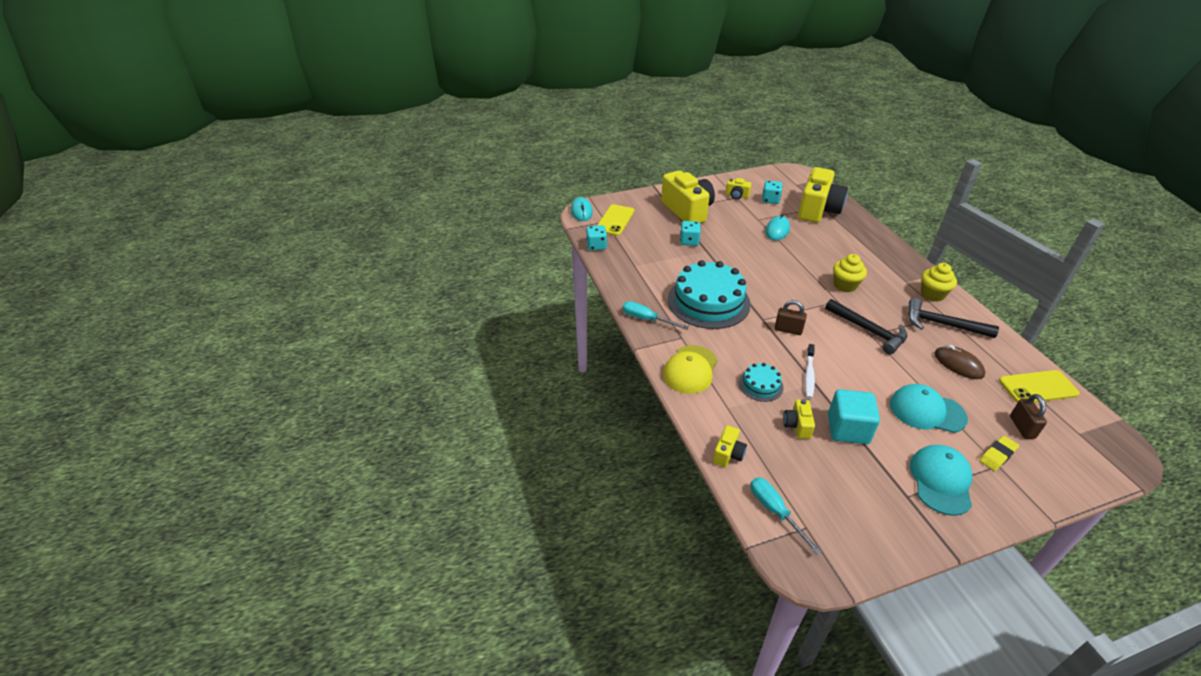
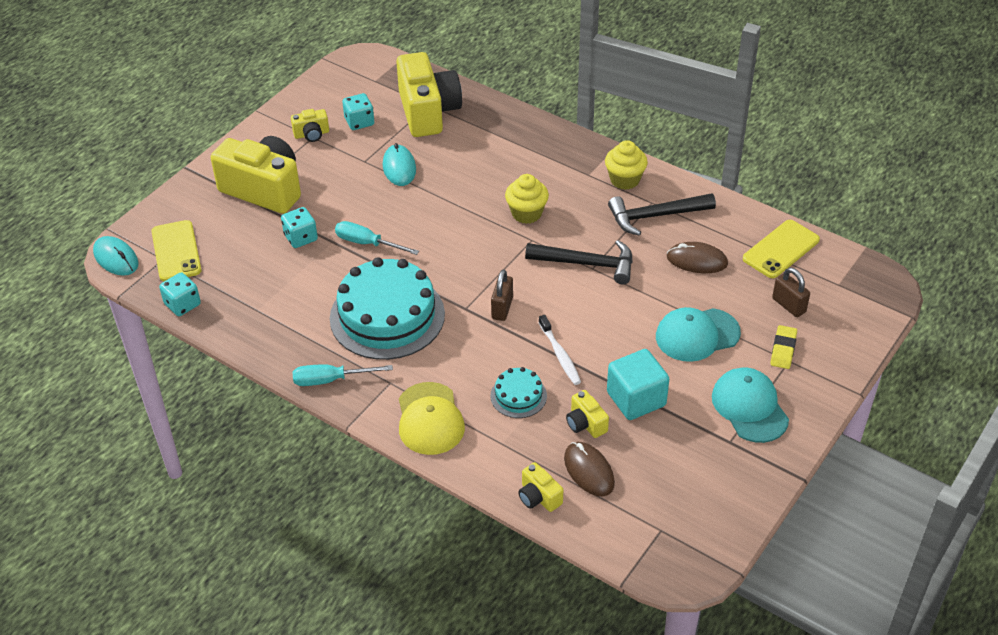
camera: 35 degrees left, 5 degrees up
(728, 454) = (539, 497): yellow camera -> yellow camera turned 150 degrees clockwise
(775, 511) = (623, 531): turquoise screwdriver -> turquoise screwdriver (367, 243)
(777, 457) = (589, 471): none -> brown mouse
(788, 330) = (502, 308): brown padlock -> brown padlock turned 60 degrees counterclockwise

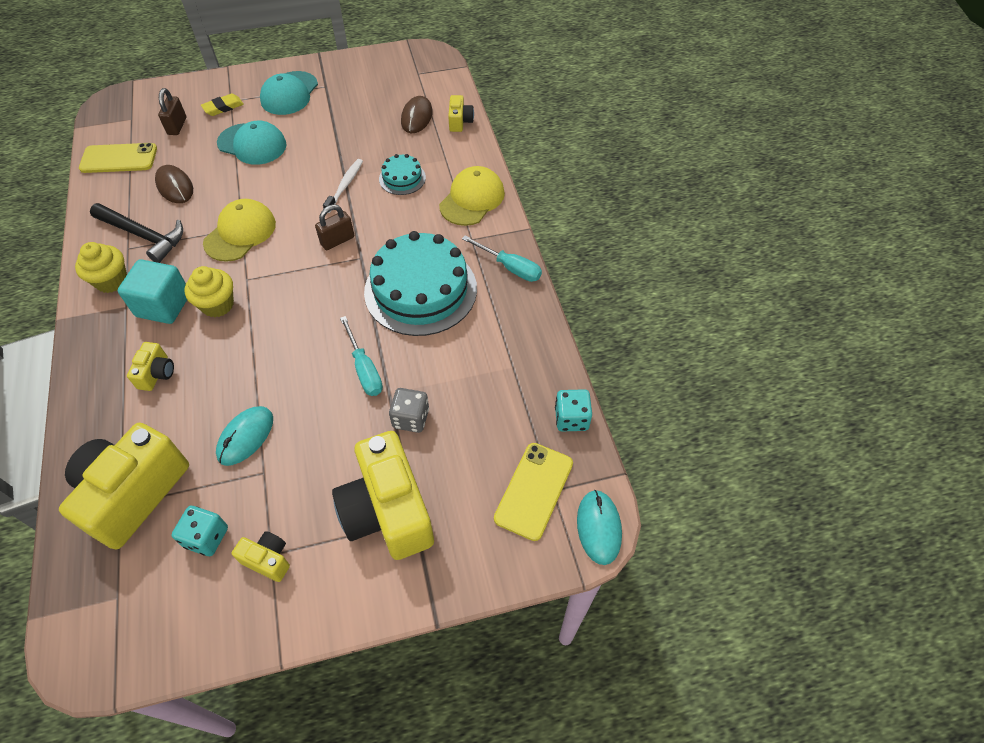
camera: 140 degrees left, 10 degrees up
(301, 238) = (411, 418): turquoise dice -> grey dice
(585, 423) = (385, 139): yellow camera -> yellow camera (157, 373)
(587, 264) = (240, 233): black hammer -> yellow cap
(636, 399) = (339, 134): turquoise cube -> turquoise cube (163, 305)

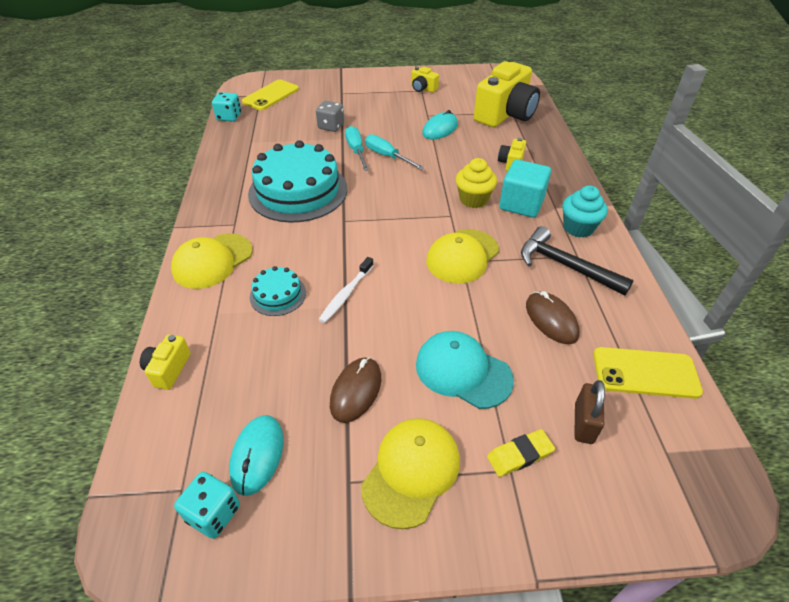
camera: 170 degrees left, 10 degrees down
(111, 281) = (578, 228): yellow cupcake -> turquoise cupcake
(206, 537) = (457, 97): turquoise dice -> turquoise dice (213, 513)
(289, 93) = (411, 472): turquoise cap -> yellow cap
(337, 240) = (363, 237): brown padlock -> none
(387, 511) = (355, 96): yellow camera -> none
(416, 117) = (224, 387): brown mouse -> brown mouse (356, 391)
(510, 267) = (213, 198): turquoise screwdriver -> turquoise screwdriver (387, 156)
(599, 527) = (244, 82): turquoise mouse -> turquoise mouse (257, 455)

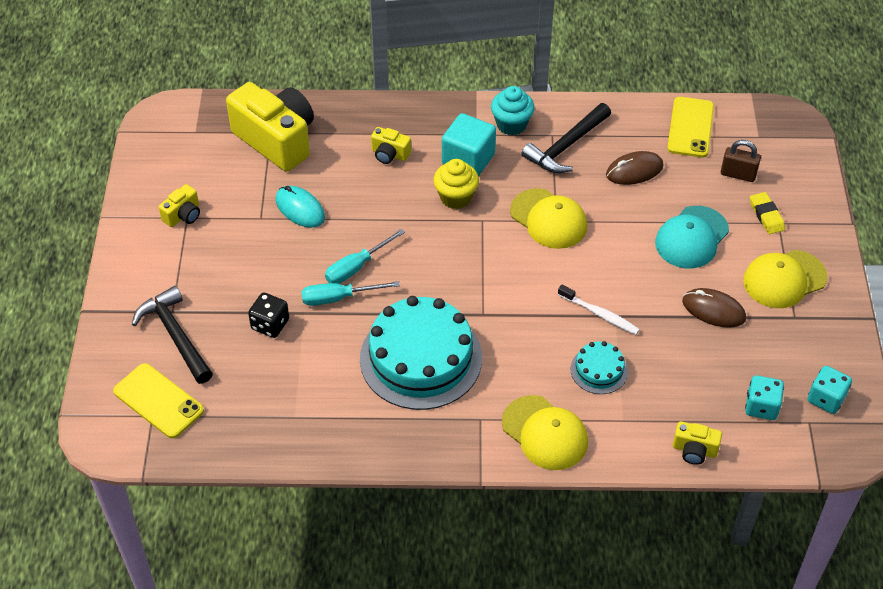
camera: 85 degrees left, 5 degrees up
(229, 117) = (216, 450): turquoise dice -> turquoise dice (761, 407)
(257, 455) = (777, 375): turquoise mouse -> none
(321, 96) = (175, 335): none -> black hammer
(331, 126) = (270, 324): grey dice -> black dice
(411, 472) = (784, 279): yellow cap -> yellow cap turned 60 degrees counterclockwise

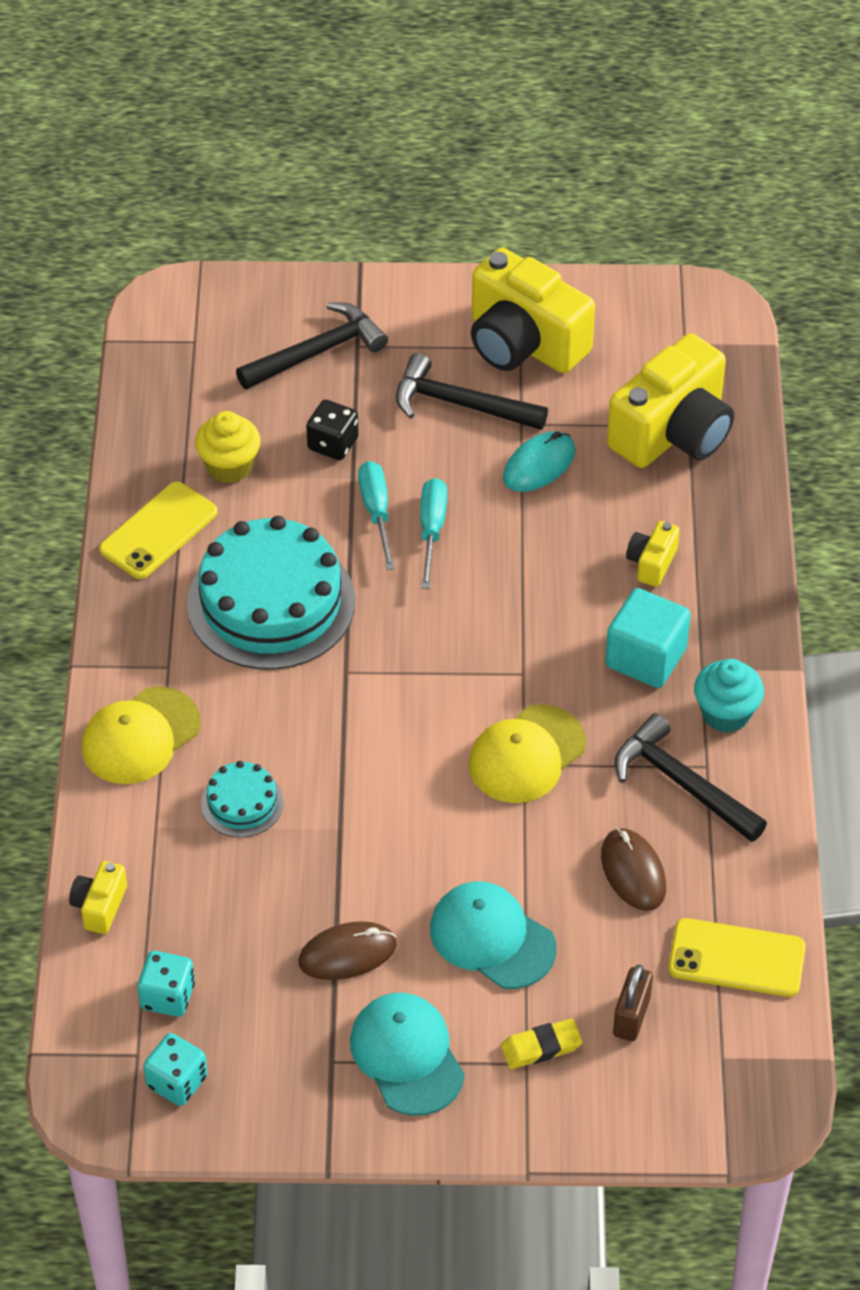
camera: 90 degrees right, 0 degrees up
(158, 401) = (215, 345): yellow phone -> yellow phone (158, 531)
(183, 215) = (524, 343): yellow camera -> yellow camera, size x2.24
(238, 251) = (460, 404): none -> black hammer
(356, 267) = (431, 530): turquoise screwdriver -> turquoise screwdriver turned 45 degrees clockwise
(456, 197) = (567, 642): yellow cupcake -> yellow cupcake (229, 466)
(600, 314) = (342, 809): white toothbrush -> none
(713, 310) = (347, 954): brown mouse -> brown mouse turned 45 degrees clockwise
(784, 279) = (407, 1056): yellow cap -> turquoise cap

